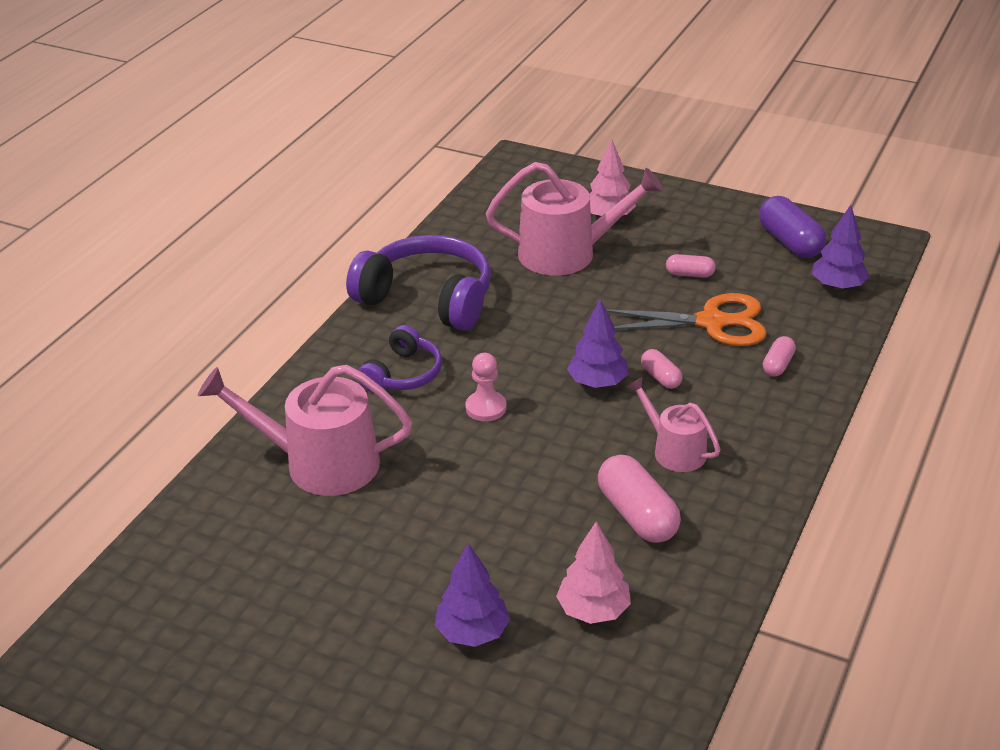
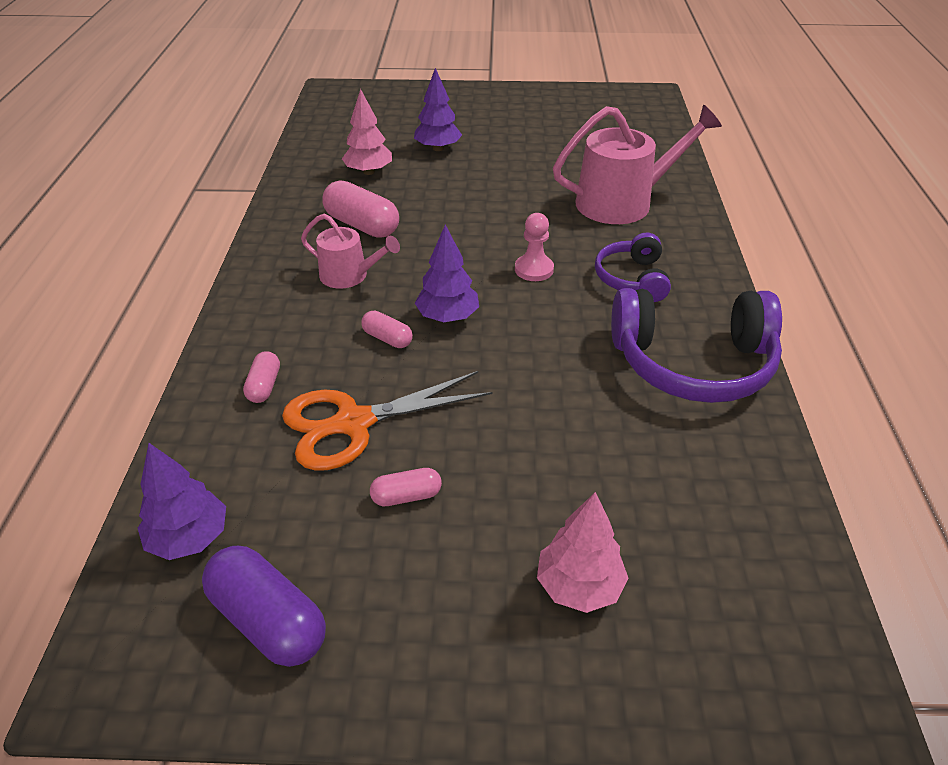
camera: 155 degrees right, 5 degrees up
(567, 253) = (590, 484): pink watering can -> none

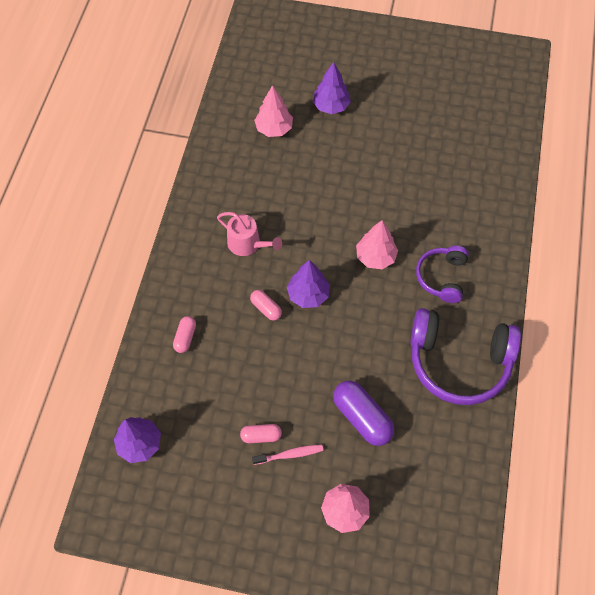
camera: 10 degrees right, 20 degrees up
(268, 620) = (180, 502): purple capsule -> purple capsule (362, 417)
(354, 423) = (237, 376): orange scissors -> none
(362, 225) = (262, 191): pink capsule -> none
(461, 515) = (290, 454): none -> pink toothbrush
(534, 269) = (375, 257): pink pawn -> pink tree
(622, 202) = (458, 193): pink watering can -> none

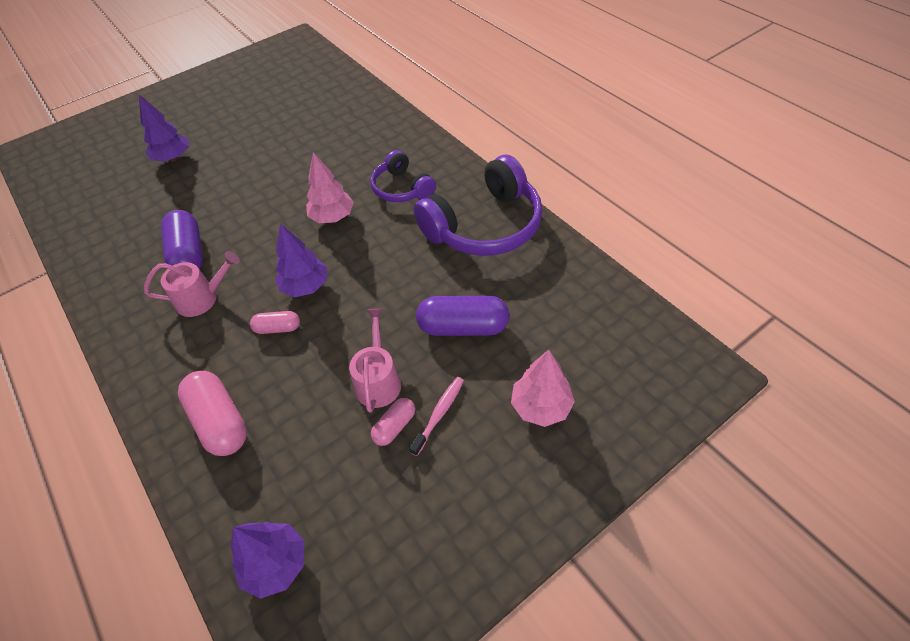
camera: 45 degrees left, 10 degrees down
(185, 337) = (220, 421): pink capsule -> pink capsule, size x1.84
(269, 201) = (189, 254): none -> purple capsule
(274, 129) = (134, 206): pink tree -> none
(282, 400) = (378, 380): none -> pink watering can

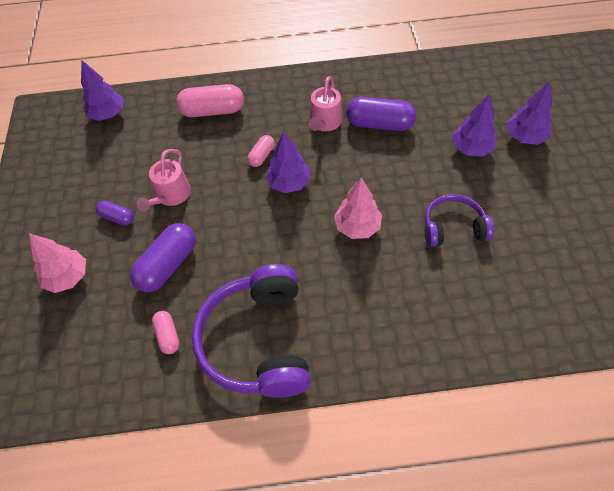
camera: 120 degrees right, 5 degrees up
(201, 183) = (471, 149): none -> purple tree
(378, 380) = (171, 195): pink watering can -> pink watering can turned 75 degrees clockwise
(394, 426) = (131, 191): pink capsule -> pink capsule (168, 335)
(402, 188) = (360, 297): purple headphones -> purple headphones (453, 228)
(439, 414) = (117, 217): pink toothbrush -> purple capsule

